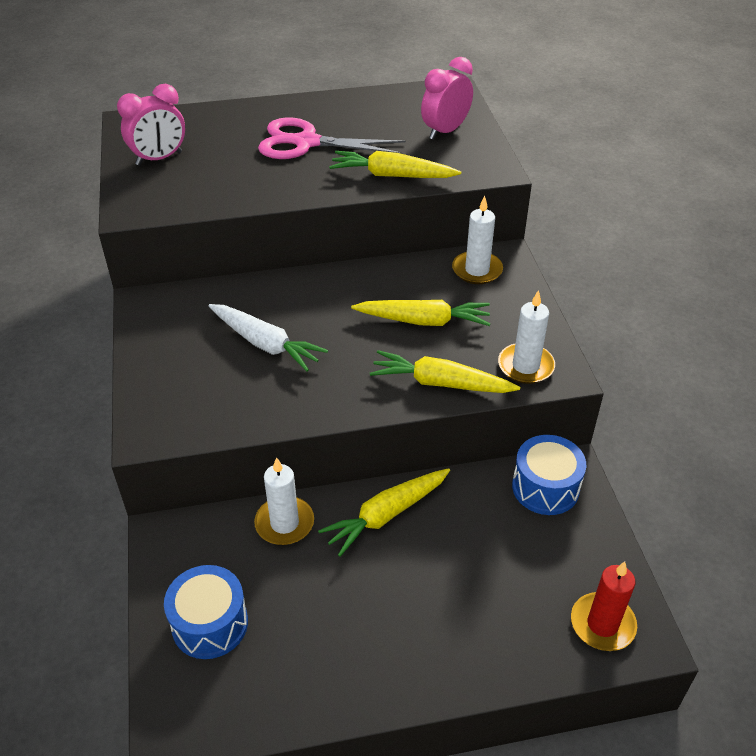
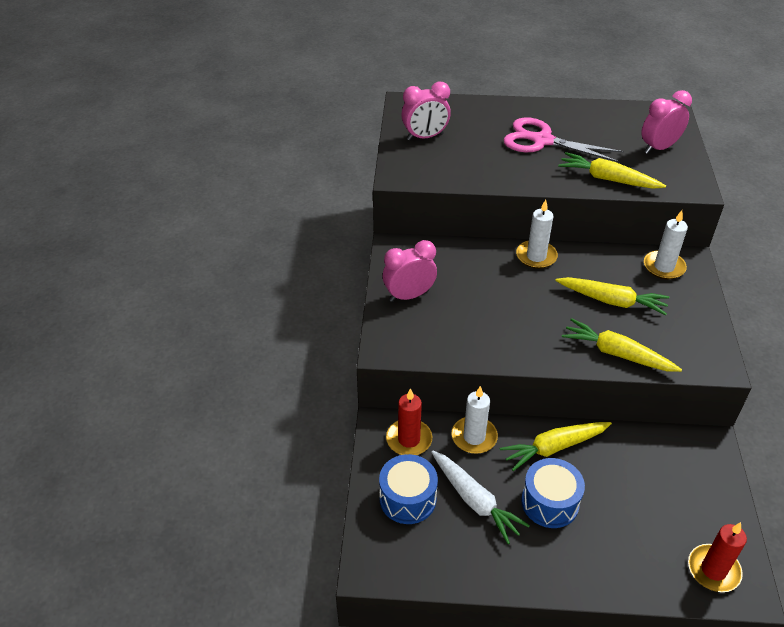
camera: 15 degrees right, 0 degrees up
(170, 360) = (409, 295): none -> pink clock
(201, 545) = (409, 439): none -> red candle
(265, 344) = (483, 296): white carrot -> white carrot (475, 500)
(525, 366) = (690, 353): white candle -> white candle (536, 256)
(545, 487) = (687, 453): blue drum -> blue drum (550, 502)

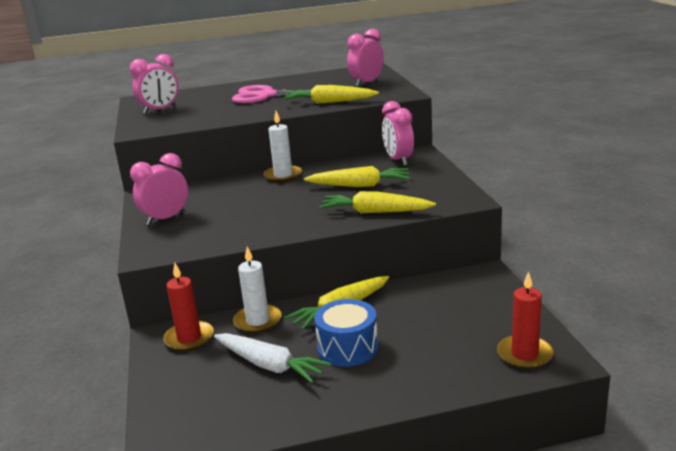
camera: 15 degrees left, 20 degrees down
(407, 498) = (196, 381): blue drum -> none
(664, 267) = (398, 160): white candle -> pink clock

